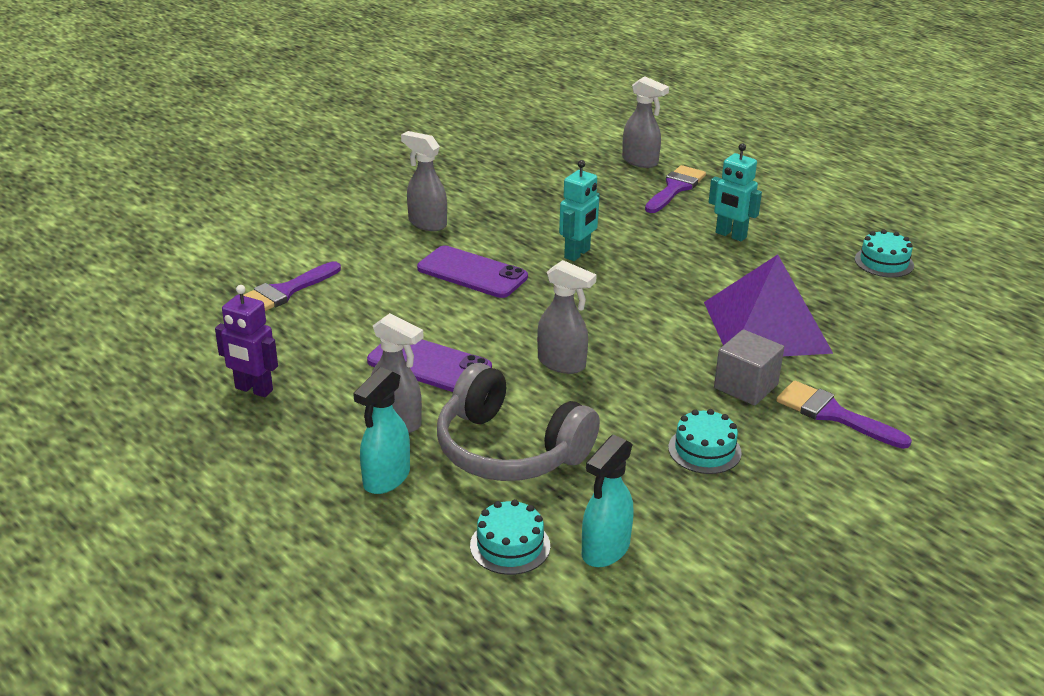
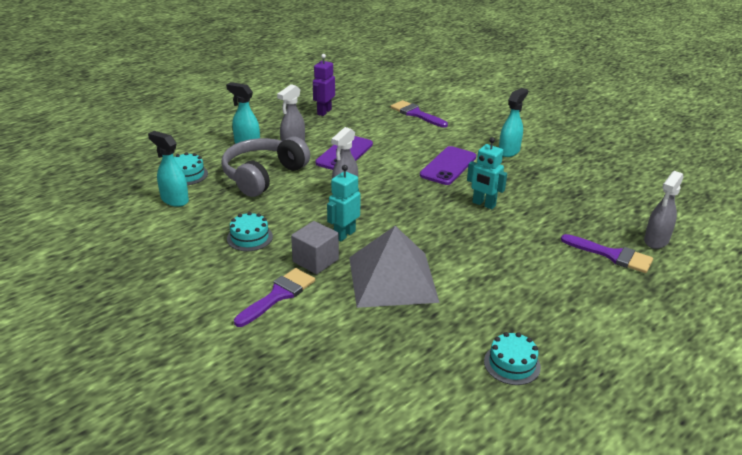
camera: 90 degrees right, 0 degrees up
(427, 223) = (509, 151): grey spray bottle -> turquoise spray bottle
(730, 235) = (535, 277): turquoise robot -> turquoise robot (344, 234)
(766, 327) = (392, 279): purple pyramid -> grey pyramid

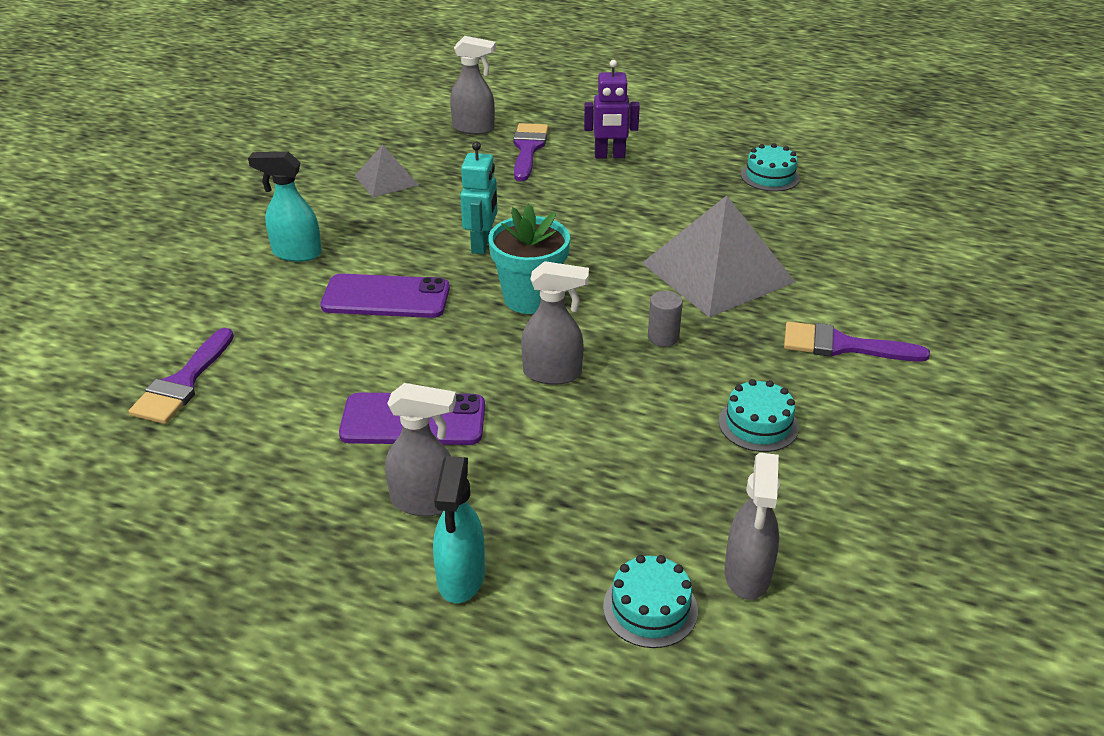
camera: 115 degrees left, 5 degrees up
(174, 200) = (747, 575): turquoise spray bottle -> grey spray bottle
(263, 176) = (569, 493): grey headphones -> none
(315, 260) = (745, 342): grey cube -> none
(324, 112) = (227, 520): purple robot -> purple robot (609, 156)
(344, 234) = (663, 337): turquoise robot -> grey cylinder
(415, 205) = (530, 298): none -> turquoise flower pot
(584, 191) = (386, 180): none -> grey pyramid

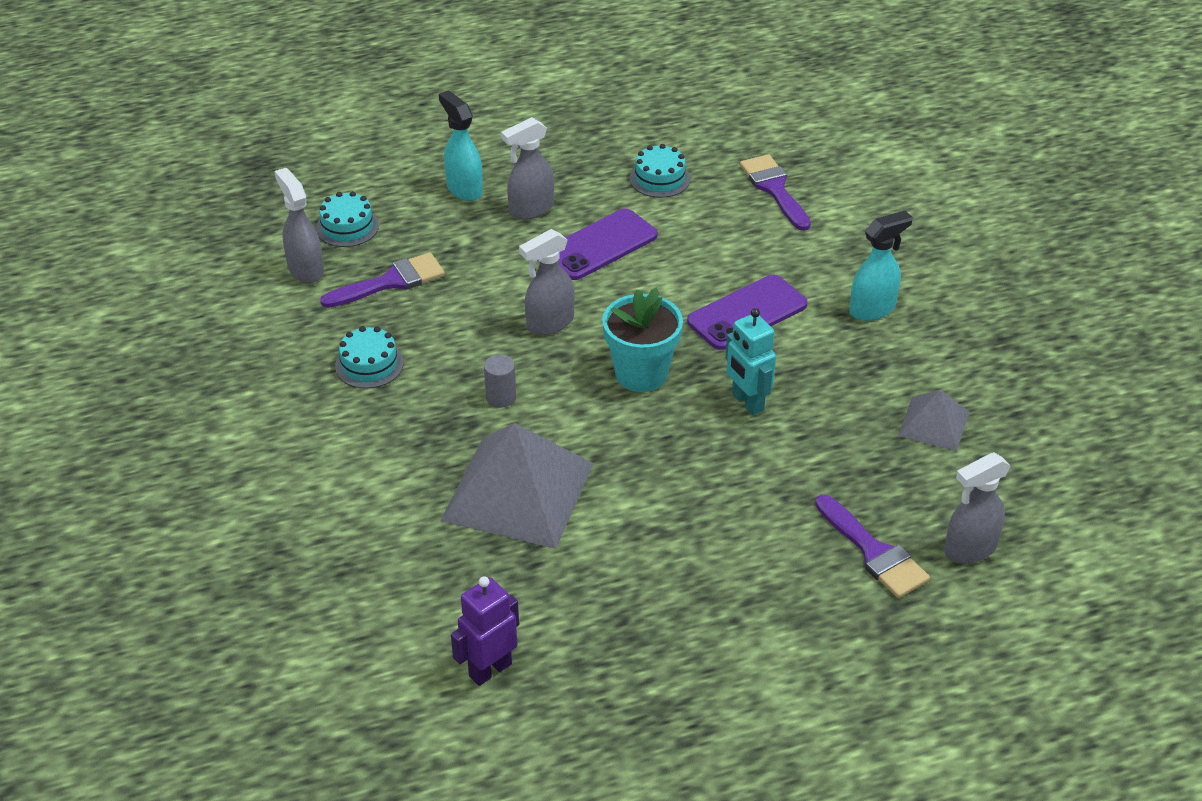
camera: 140 degrees right, 5 degrees up
(609, 156) = (781, 596): purple robot -> purple robot (490, 669)
(770, 176) = (583, 670): turquoise cake -> turquoise cake (659, 179)
(842, 346) = (352, 470): purple brush -> purple brush (391, 281)

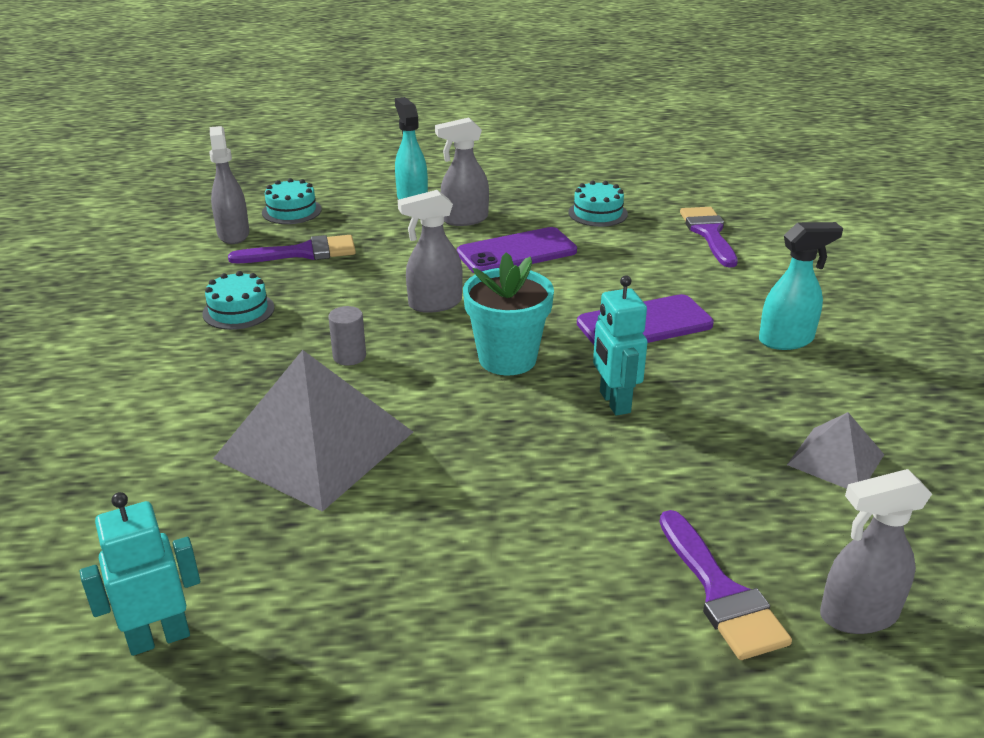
camera: 15 degrees right, 10 degrees down
(490, 669) = (159, 638): purple robot -> turquoise robot

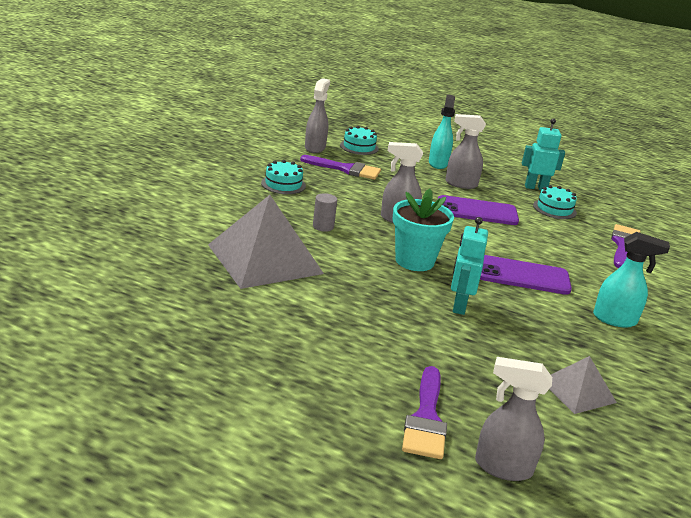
camera: 25 degrees right, 5 degrees down
(159, 638) = (114, 306): turquoise robot -> turquoise robot (535, 187)

